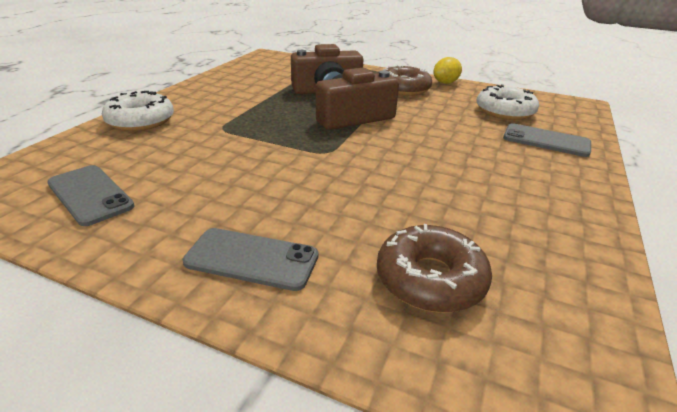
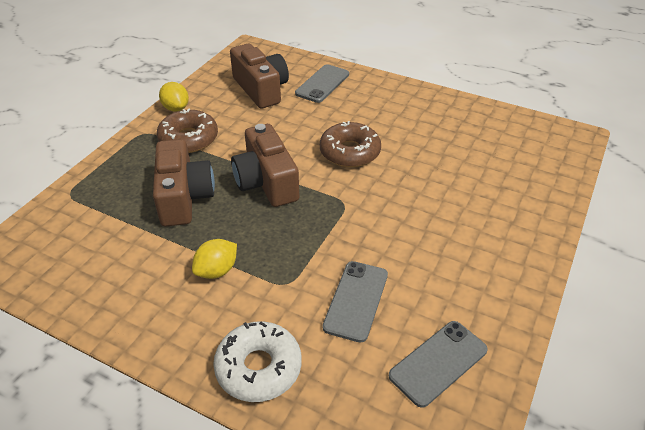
camera: 85 degrees left, 10 degrees up
(243, 105) = (217, 271): none -> yellow lemon
(252, 259) = (502, 242): grey phone -> grey phone (356, 300)
(430, 279) = (501, 167): brown donut -> brown donut (350, 152)
(504, 111) = (261, 89): white donut -> brown camera

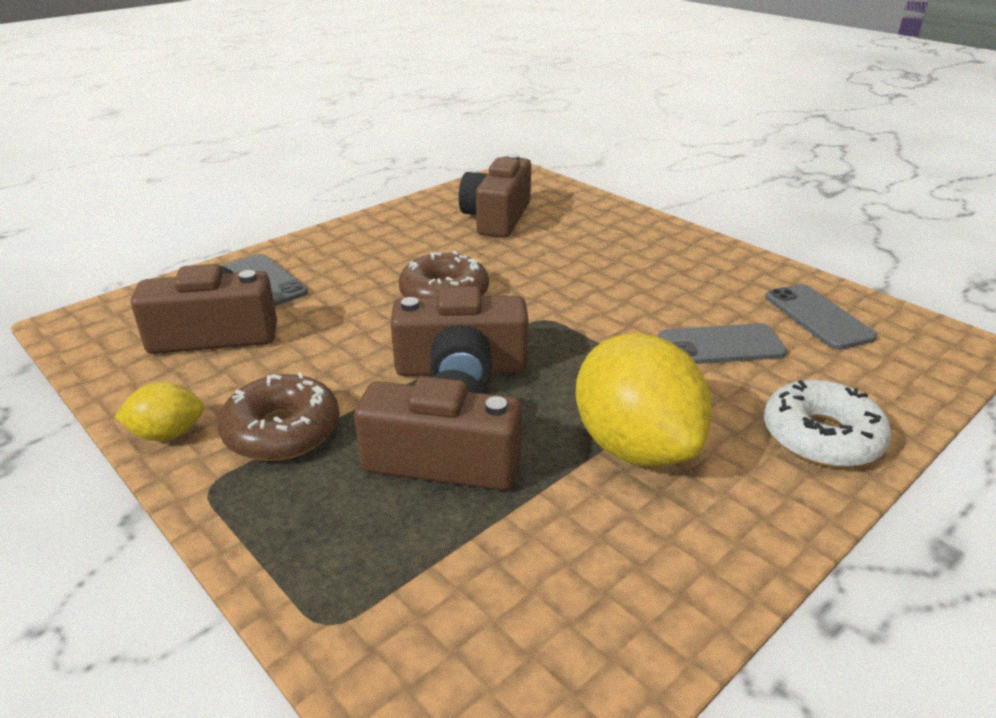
camera: 70 degrees left, 10 degrees down
(217, 271) = (635, 446): yellow lemon -> yellow lemon, size x2.05
(356, 300) = (721, 345): grey phone -> grey phone turned 45 degrees counterclockwise
(479, 146) = (497, 218): none -> brown camera

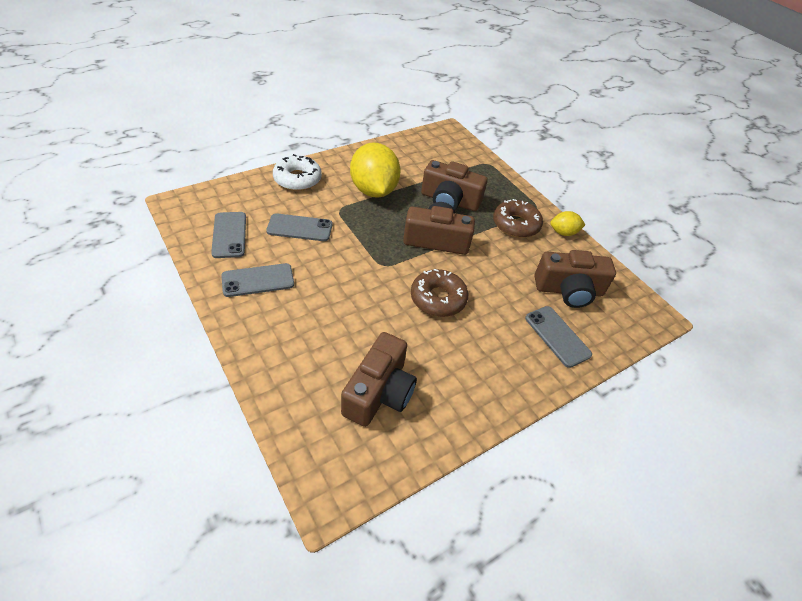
camera: 175 degrees left, 15 degrees up
(712, 275) = (258, 280): none -> grey phone

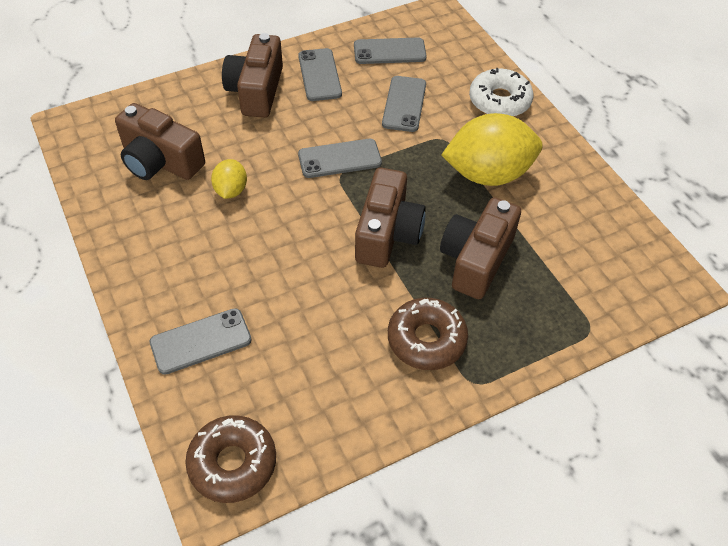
camera: 100 degrees right, 5 degrees up
(365, 265) = (339, 159): none -> grey phone
(438, 298) = (279, 222): brown donut -> brown donut (232, 463)
(563, 232) = (410, 408): yellow lemon -> yellow lemon (231, 190)
(569, 290) = (281, 379): brown camera -> brown camera (256, 91)

